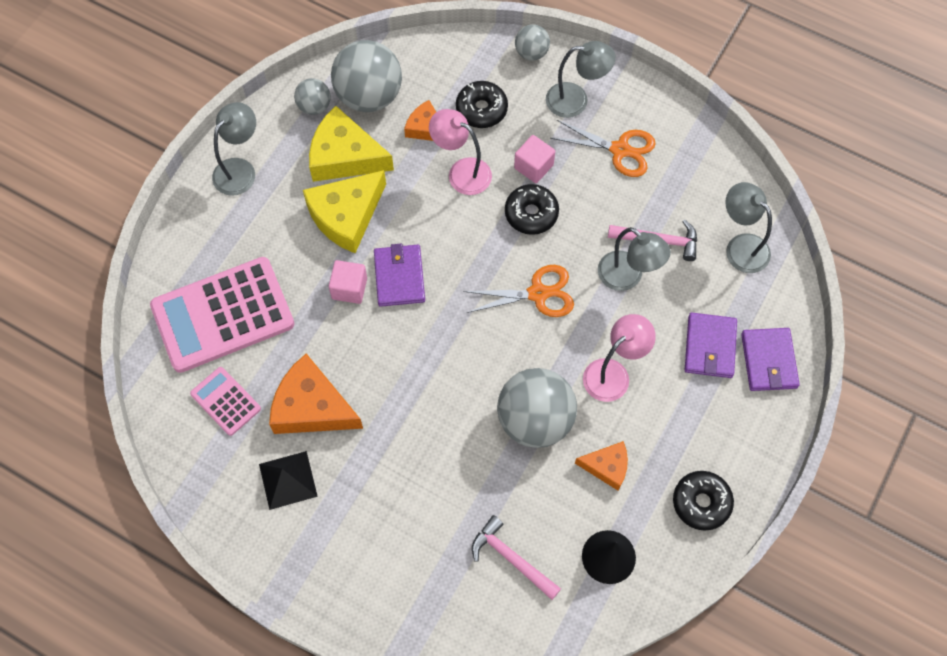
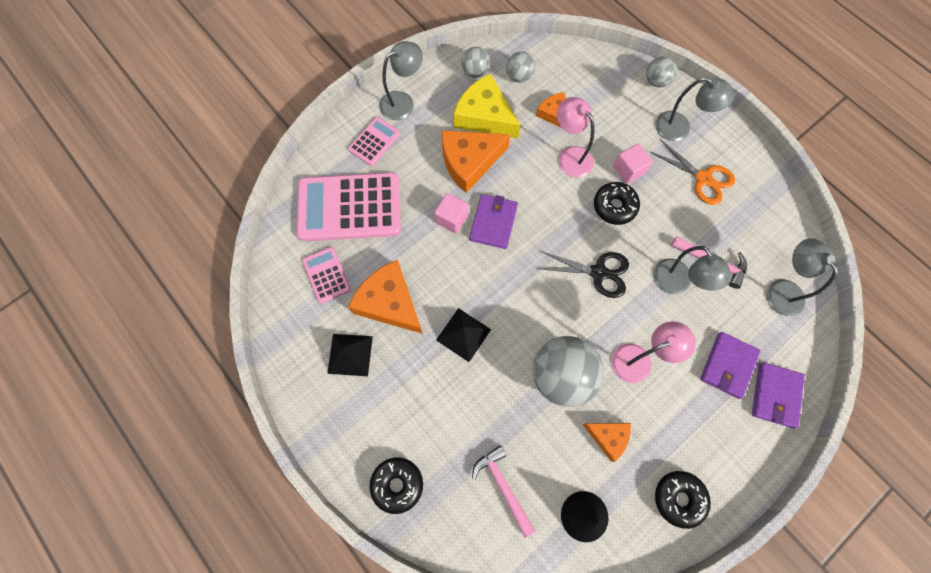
camera: 20 degrees right, 5 degrees up
(223, 228) = (374, 142): none -> pink calculator
(346, 215) = (469, 162): yellow cheese -> orange cheese
(369, 96) = (519, 76): grey ball -> grey ball, size x0.51
(410, 413) = (463, 334): none -> black pyramid
(481, 109) = (602, 113): black donut -> black donut (397, 484)
(538, 293) = (598, 272): orange scissors -> black scissors

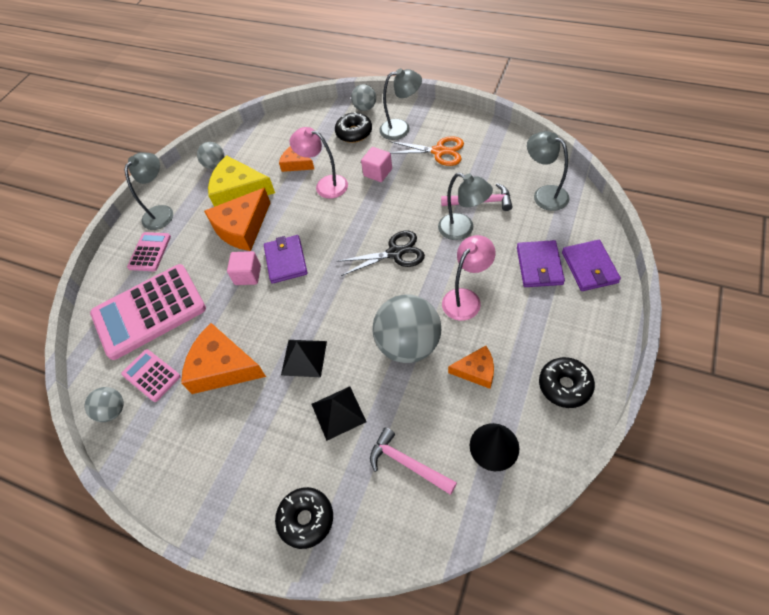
camera: 20 degrees left, 15 degrees down
(350, 354) = (204, 430): black pyramid -> black pyramid (338, 412)
(519, 76) = (253, 152): grey ball -> grey ball (113, 411)
(614, 206) = (381, 202): black donut -> black donut (354, 133)

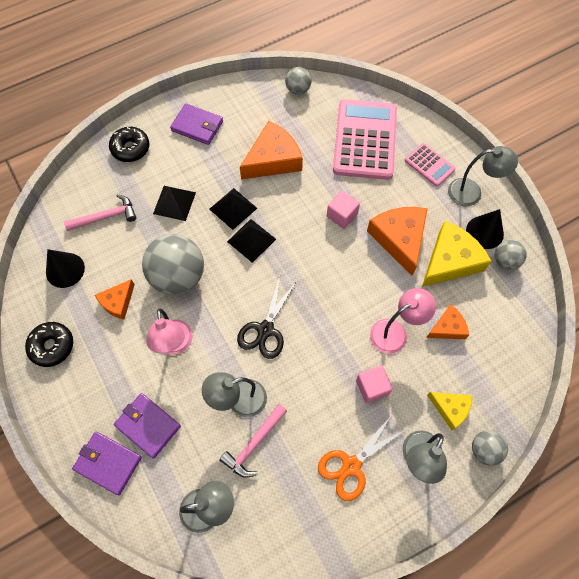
camera: 120 degrees right, 10 degrees up
(151, 375) = (306, 119): pink calculator -> none
(162, 212) = (472, 193): grey lamp -> grey lamp turned 60 degrees counterclockwise
(196, 187) = (484, 232): none -> black cone
(286, 260) = (332, 249): purple wallet -> purple wallet (197, 126)
(325, 319) = (251, 240): none -> black pyramid
(354, 133) = (450, 409): black donut -> yellow cheese

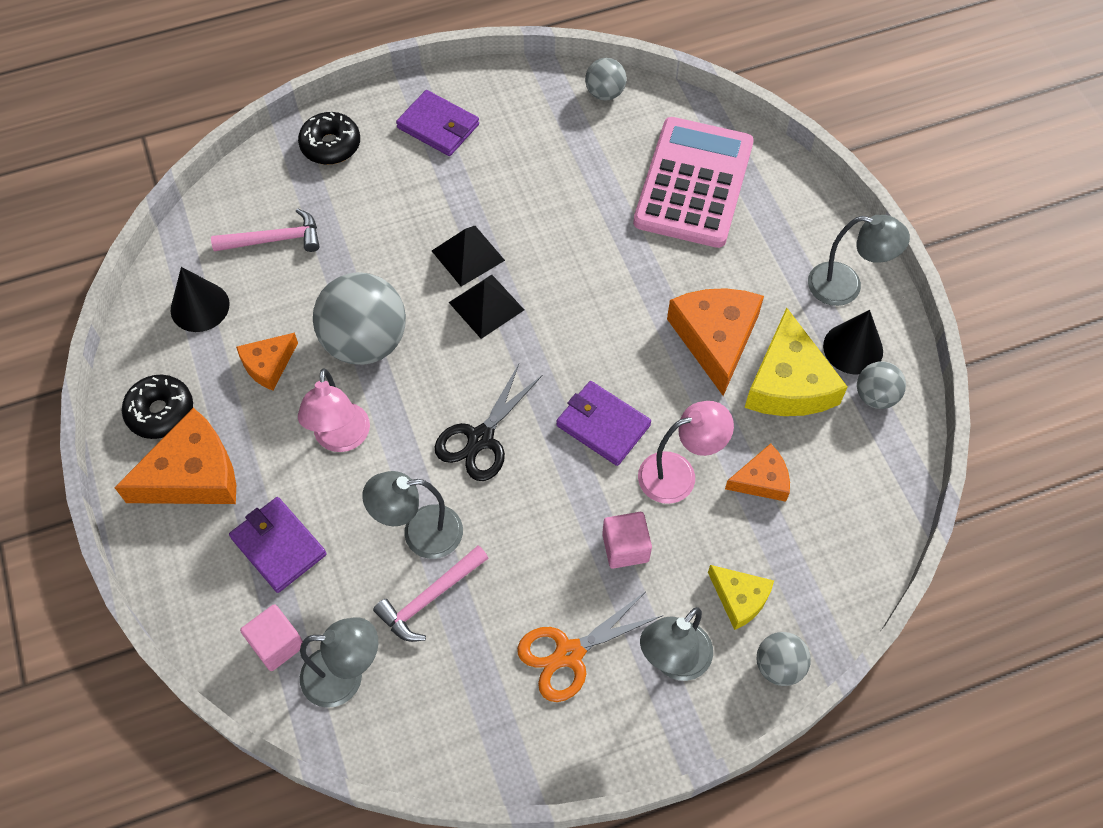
camera: 10 degrees right, 5 degrees down
(108, 463) = (210, 588): purple wallet -> purple wallet (603, 425)
(174, 203) = (381, 234): black pyramid -> none
(273, 159) = (544, 192): orange cheese -> orange cheese (193, 474)
(342, 215) = (633, 290): pink cube -> pink cube (277, 644)
(429, 165) = (787, 235): pink calculator -> none
(450, 261) = (788, 383): yellow cheese -> yellow cheese turned 120 degrees clockwise

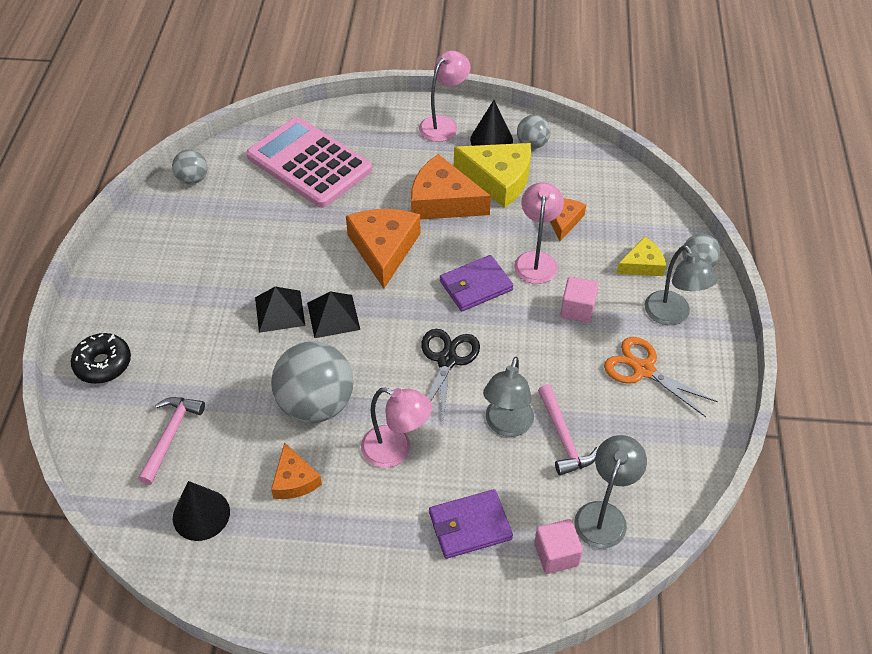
camera: 65 degrees left, 10 degrees down
(160, 412) = (291, 578): black donut -> none
(193, 474) = (369, 570): orange cheese -> orange cheese (384, 249)
(438, 126) = (142, 286): purple wallet -> none
(480, 439) = (447, 360): black scissors -> black scissors turned 135 degrees counterclockwise
(569, 654) = (643, 369): orange scissors -> orange scissors turned 135 degrees clockwise
(846, 286) = (443, 124): grey lamp -> pink lamp

